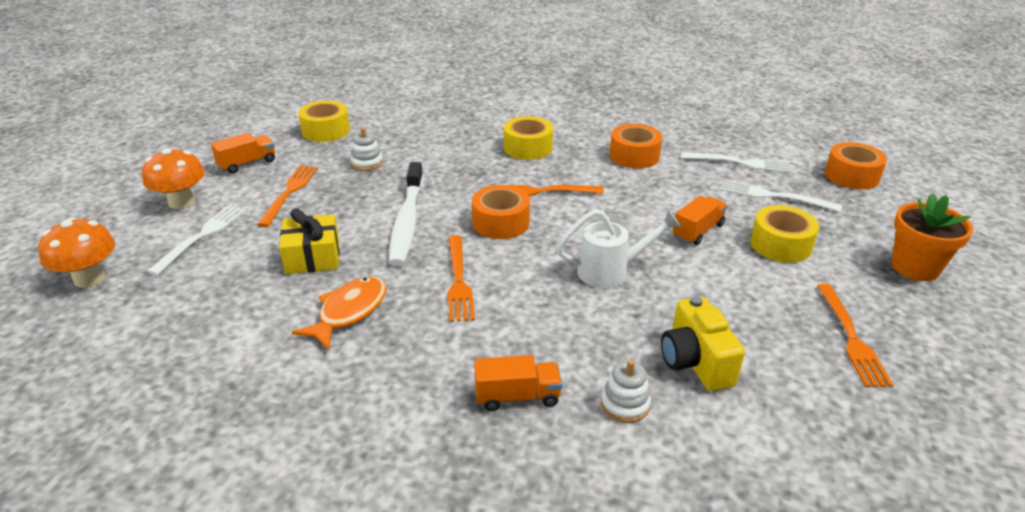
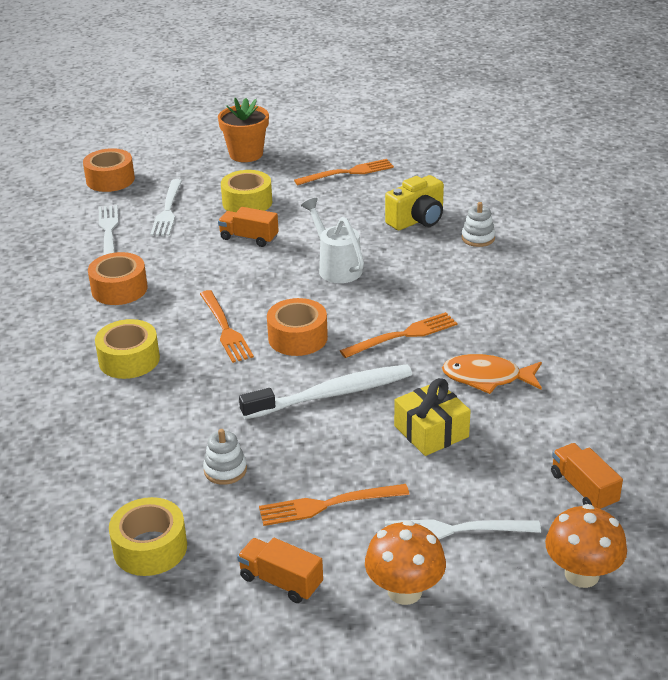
camera: 110 degrees left, 0 degrees up
(517, 396) = (506, 276): orange truck -> orange truck (583, 489)

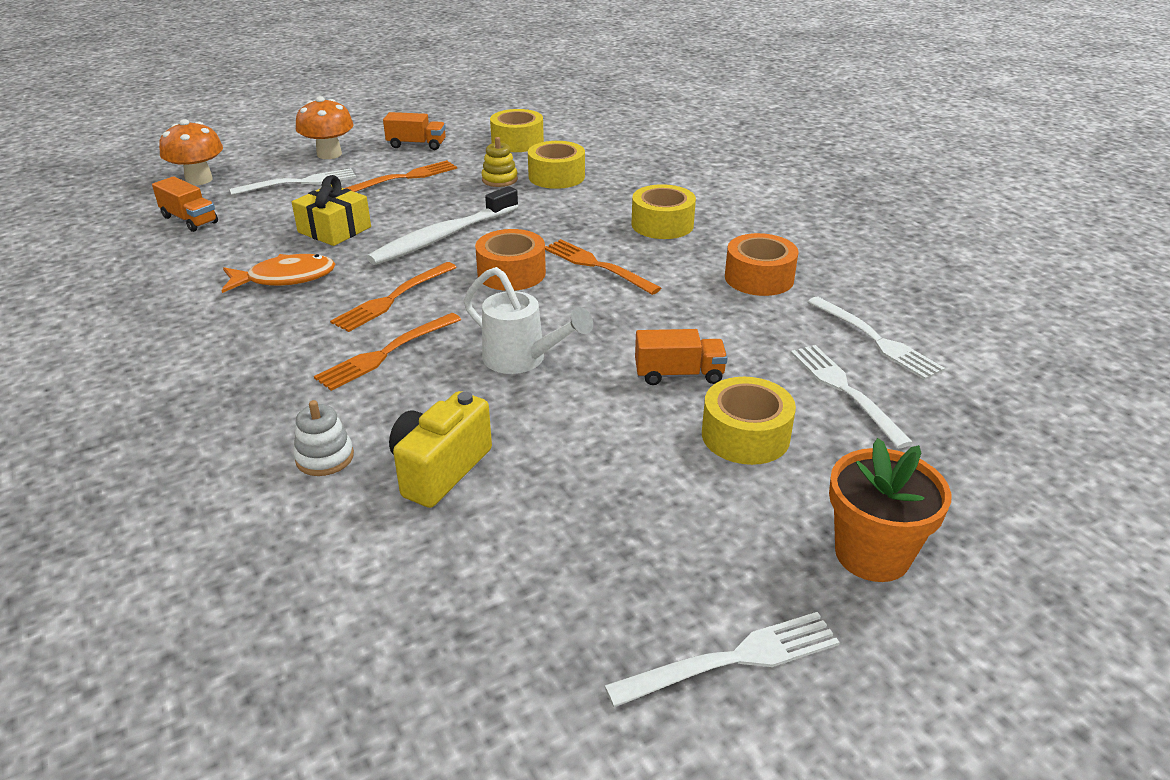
camera: 155 degrees right, 0 degrees up
(110, 180) = (1011, 425): orange tape -> none
(161, 458) = (556, 176): none -> yellow tape
(225, 470) = (499, 180): white stacking toy -> yellow stacking toy
(334, 141) = (733, 659): none -> white fork
(348, 172) = (630, 557): orange fork -> orange fork (386, 353)

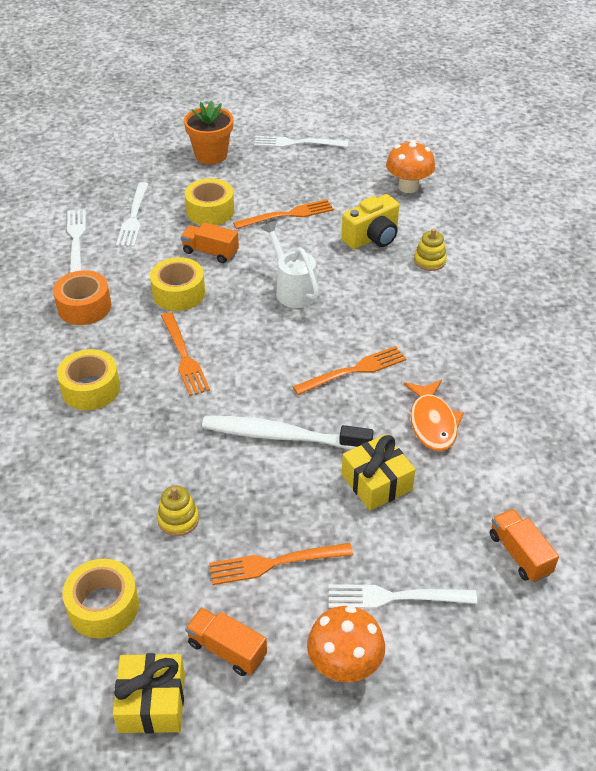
camera: 155 degrees left, 10 degrees up
(199, 180) = (514, 652): orange mushroom -> orange mushroom (408, 187)
(285, 278) = (432, 422): orange fish -> orange fish turned 105 degrees counterclockwise
(325, 457) = (429, 261): white stacking toy -> yellow stacking toy
(386, 353) = (375, 320): orange fork -> orange fork (288, 215)
(443, 236) = (282, 436): white toothbrush -> white toothbrush turned 150 degrees counterclockwise
(451, 124) = (152, 702): none -> yellow gift
(511, 273) = (253, 369): orange tape -> none
(556, 176) = (118, 504): yellow tape -> yellow tape (179, 293)

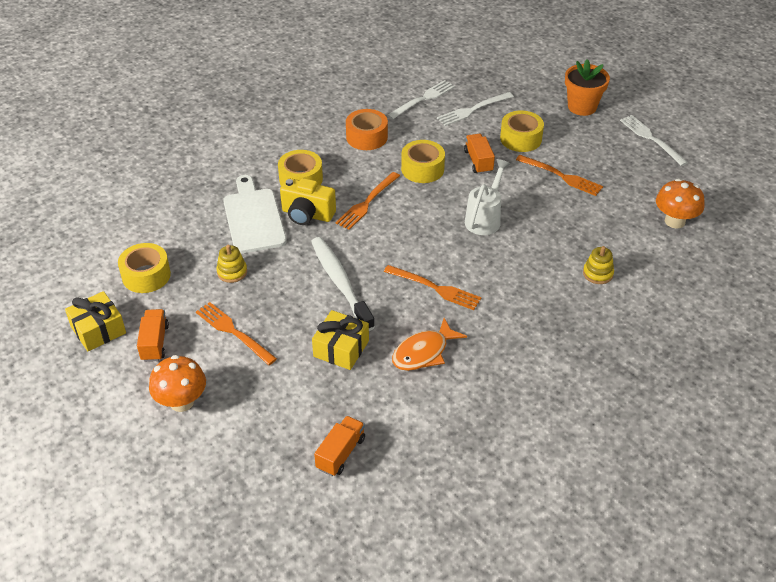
camera: 55 degrees right, 0 degrees up
(109, 458) = (253, 218): none -> white cutting board
(372, 238) = (588, 231): yellow camera -> yellow camera (307, 214)
(394, 597) = (251, 402): white fork -> none

